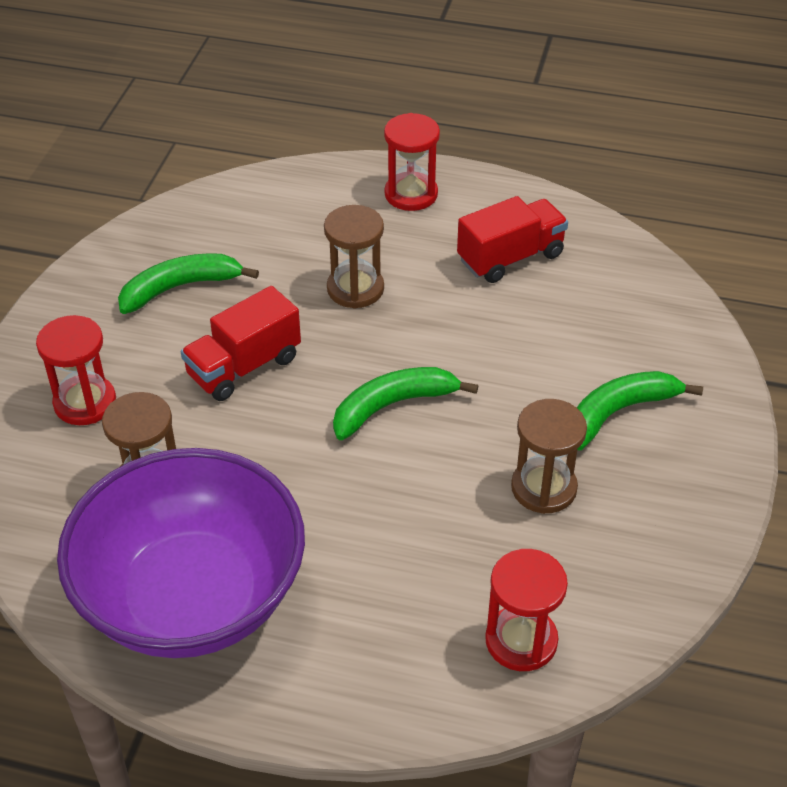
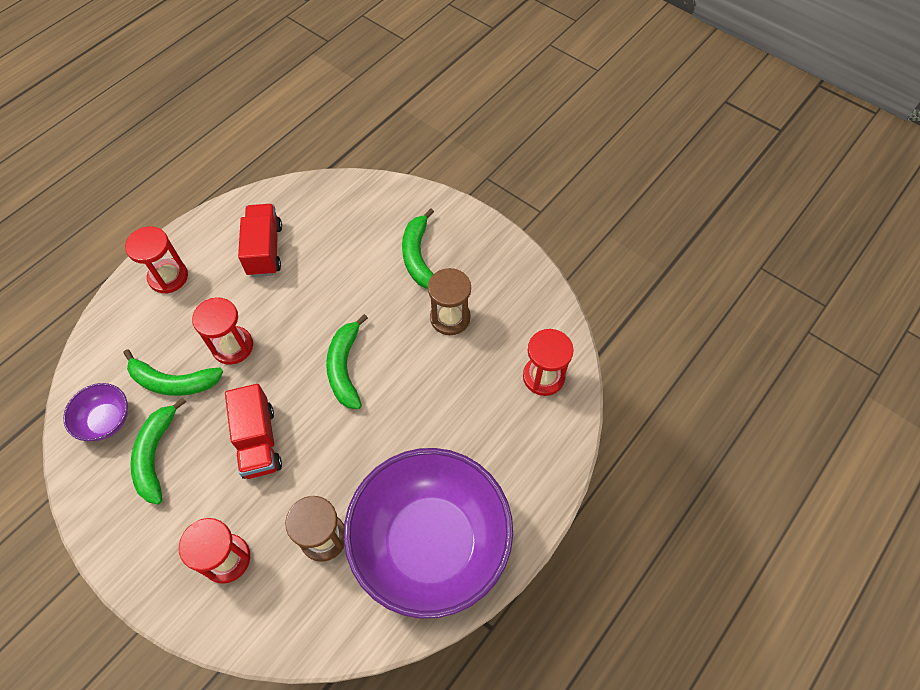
camera: 65 degrees left, 15 degrees up
(200, 230) = (106, 420): none -> purple bowl
(278, 260) = (173, 382): none -> green banana
(355, 289) = (232, 346): brown hourglass -> red hourglass

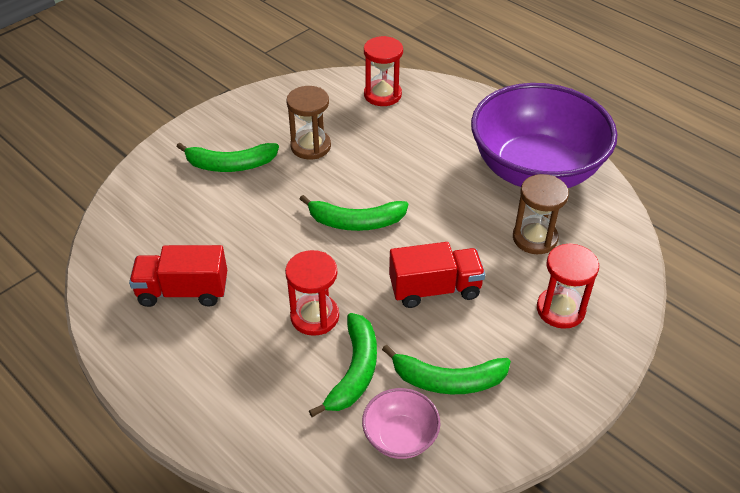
camera: 85 degrees left, 15 degrees down
(106, 420) = (400, 437): purple bowl -> pink bowl
(168, 277) = (197, 389): red hourglass -> none

